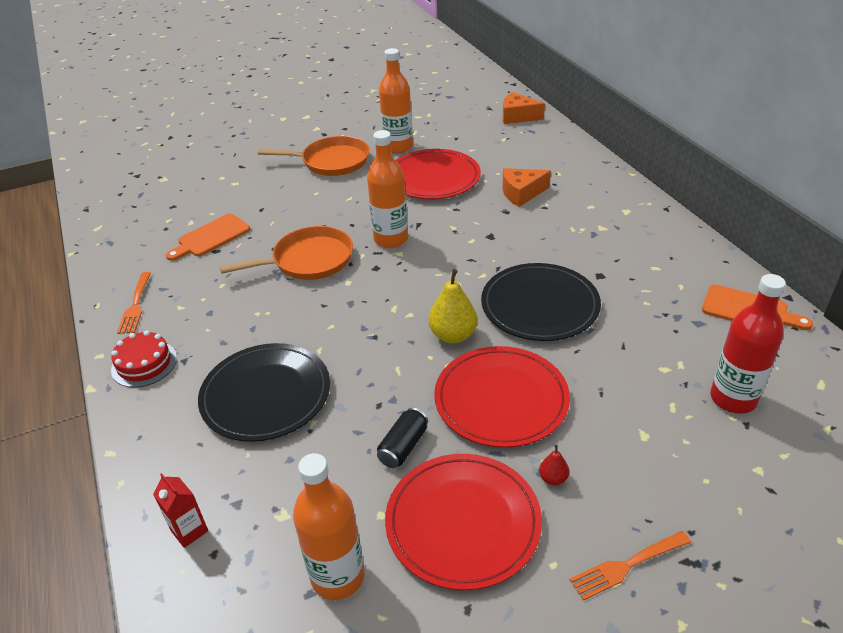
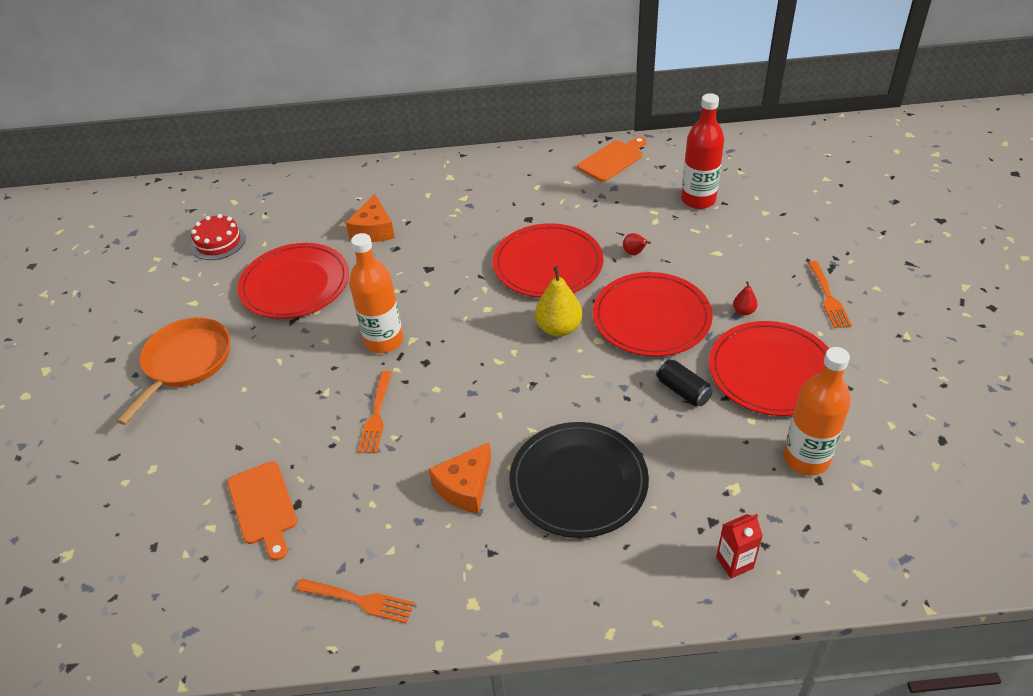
camera: 70 degrees left, 5 degrees up
(144, 364) = (478, 594): red cake -> red cake (218, 242)
(308, 260) = (376, 415): orange pan -> orange fork
(398, 147) = (206, 298): orange bottle -> none
(517, 116) = (229, 195): orange cheese -> orange cheese (465, 487)
(540, 305) = (548, 264): black plate -> red plate
(597, 364) = (634, 253): none -> red pear

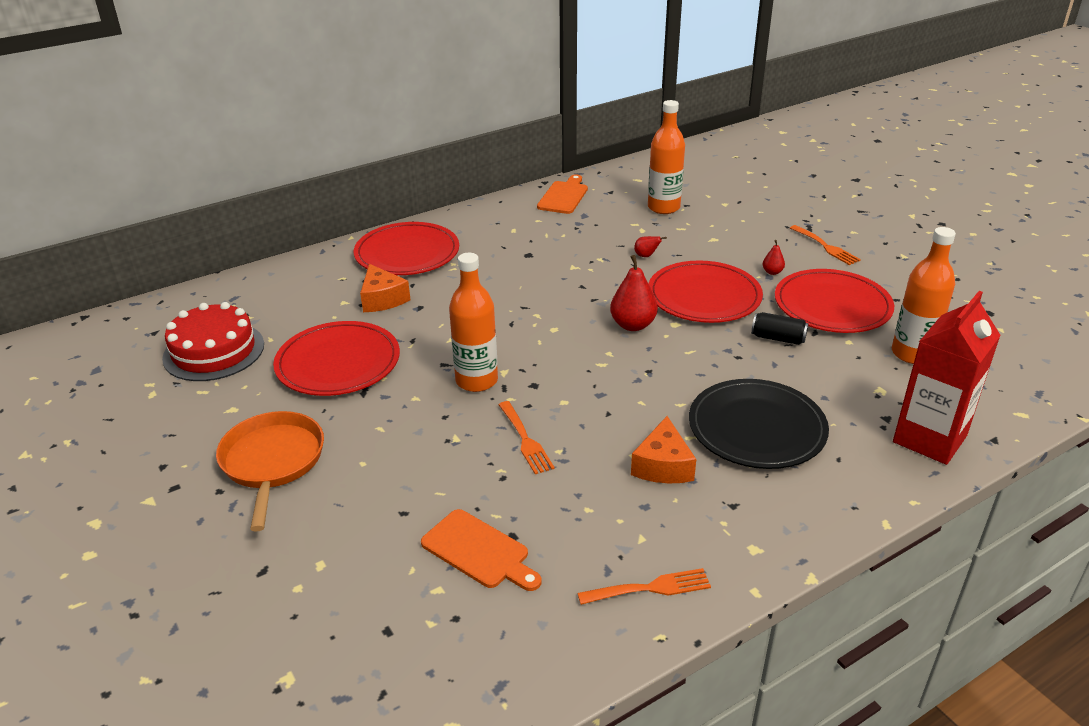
camera: 30 degrees left, 10 degrees down
(218, 242) = (214, 351): red cake -> red cake, size x1.56
(548, 264) = (578, 282): red plate -> red plate (407, 253)
(559, 328) = (633, 325): yellow pear -> red pear
(698, 200) = (663, 207): red bottle -> orange bottle
(734, 562) = (929, 439): red carton -> red carton, size x2.19

